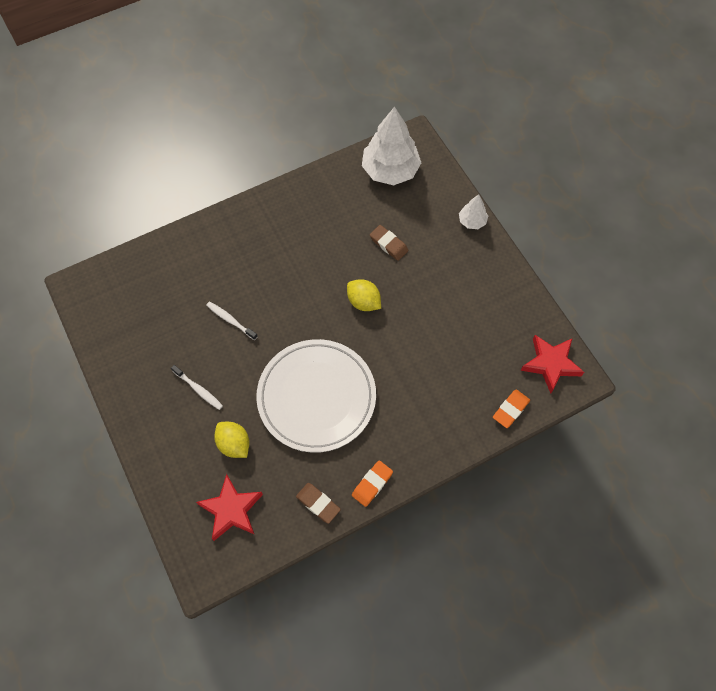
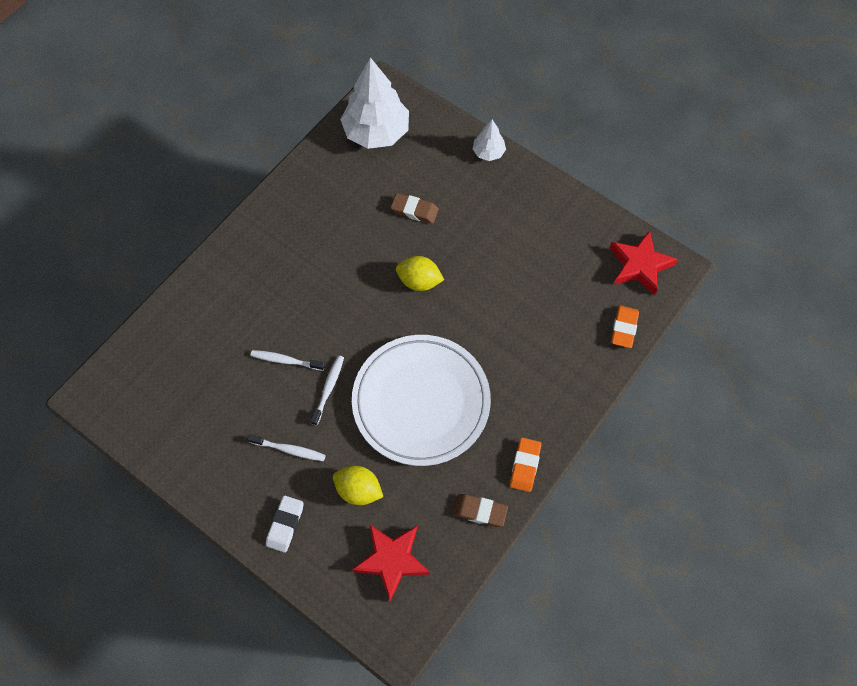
camera: 25 degrees left, 0 degrees up
(167, 445) = (285, 524): none -> white eraser
(251, 356) = (328, 389): none -> white toothbrush

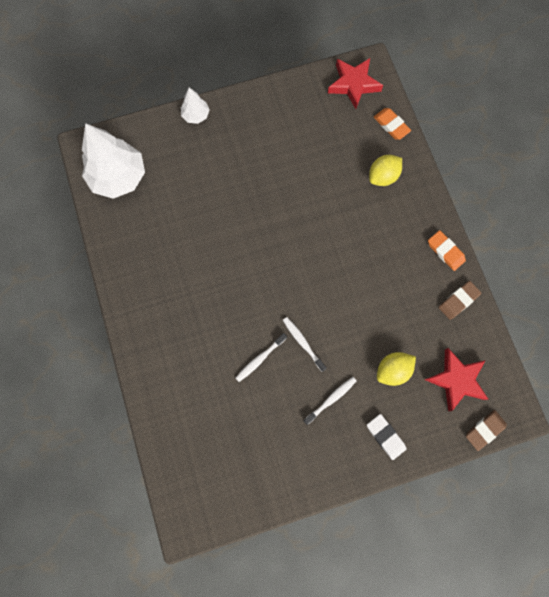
camera: 55 degrees left, 10 degrees up
(414, 210) = (204, 194): brown eraser -> brown eraser (484, 430)
(419, 281) = (263, 228): yellow lemon -> yellow lemon (383, 177)
(421, 402) = (355, 287): white plate -> none

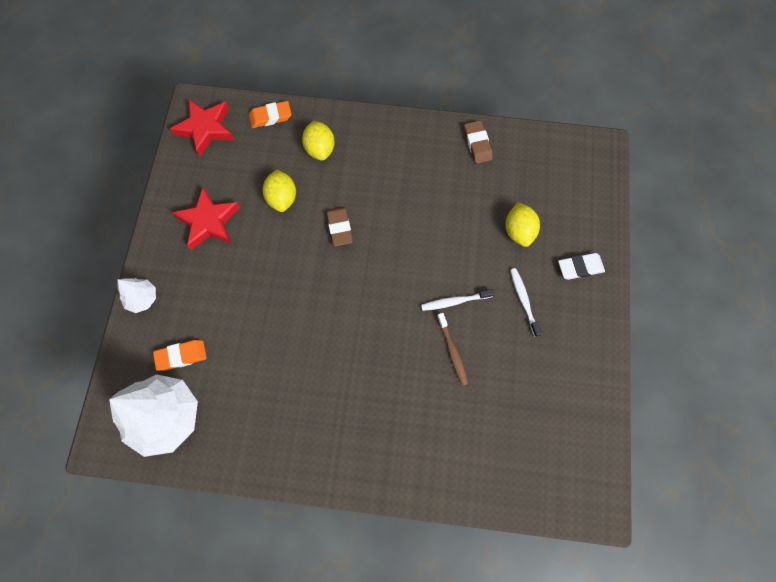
camera: 65 degrees left, 5 degrees down
(260, 359) = (452, 351): white toothbrush -> brown toothbrush
(324, 170) = (282, 198): none -> yellow lemon
(445, 251) = (424, 132): orange eraser -> orange eraser (181, 356)
(456, 380) = (551, 181): red star -> red star (209, 222)
(484, 430) = (606, 180): brown eraser -> brown eraser (339, 228)

